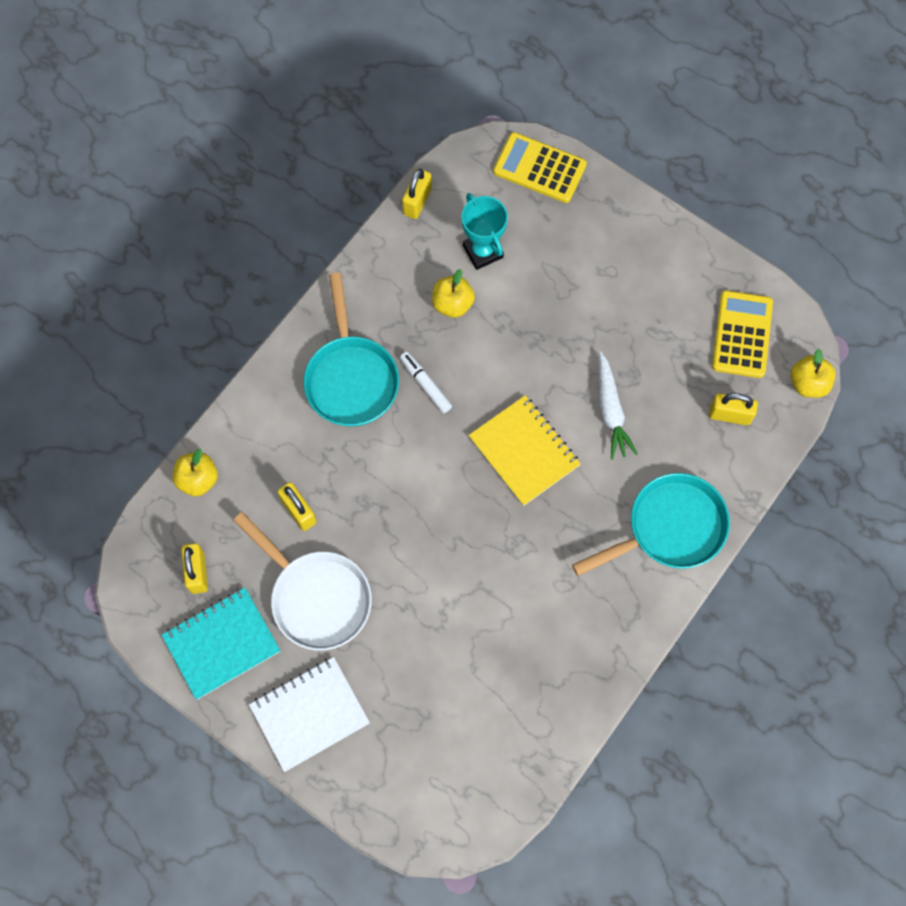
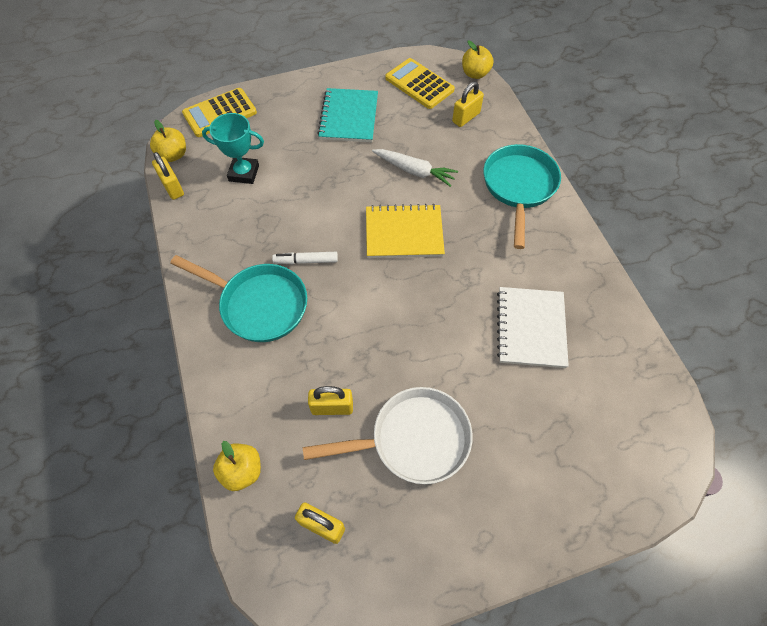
camera: 55 degrees left, 10 degrees down
(221, 644) = (400, 546): turquoise notebook -> turquoise notebook (349, 117)
(309, 714) = (510, 509): white notebook -> white notebook (531, 328)
(452, 304) = (263, 211): yellow apple -> yellow apple (173, 155)

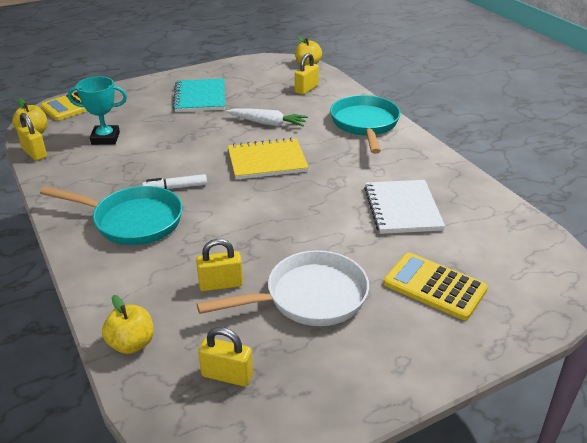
camera: 10 degrees left, 25 degrees down
(419, 84) = (260, 74): yellow calculator -> yellow calculator (434, 286)

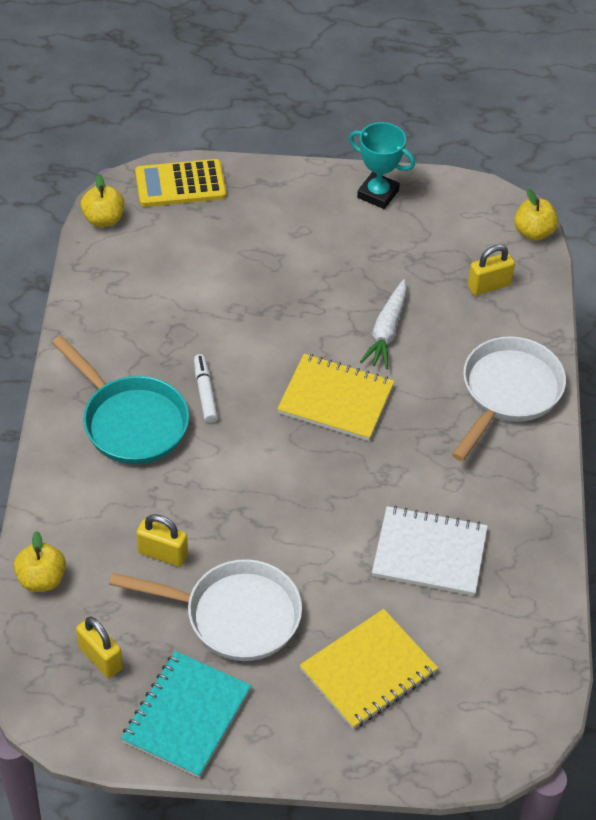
camera: 30 degrees right, 15 degrees up
(34, 153) = (87, 258): yellow padlock -> none
(105, 138) = (178, 267): turquoise trophy -> turquoise trophy (378, 194)
(175, 187) = (205, 392): white marker -> white marker turned 60 degrees clockwise
(200, 97) = (338, 238): turquoise notebook -> turquoise notebook (187, 716)
(267, 123) = (386, 331): white carrot -> white carrot turned 60 degrees clockwise
(365, 124) = (508, 393): turquoise pan -> white pan
(402, 209) = (429, 553): white notebook -> white notebook turned 75 degrees clockwise
(434, 286) = (368, 671): yellow calculator -> yellow notebook

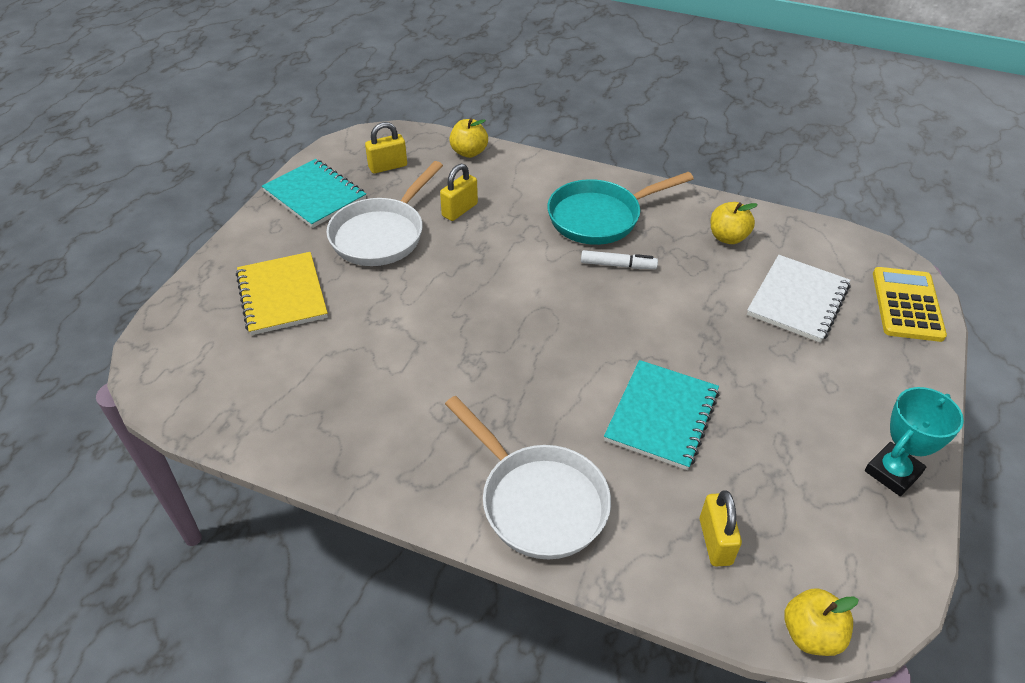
camera: 110 degrees right, 5 degrees down
(104, 219) = (854, 244): yellow apple -> yellow apple (728, 237)
(336, 399) = (579, 350): yellow notebook -> none
(386, 331) = (661, 416): white carrot -> turquoise notebook
(429, 553) = (369, 367): white notebook -> white notebook (797, 300)

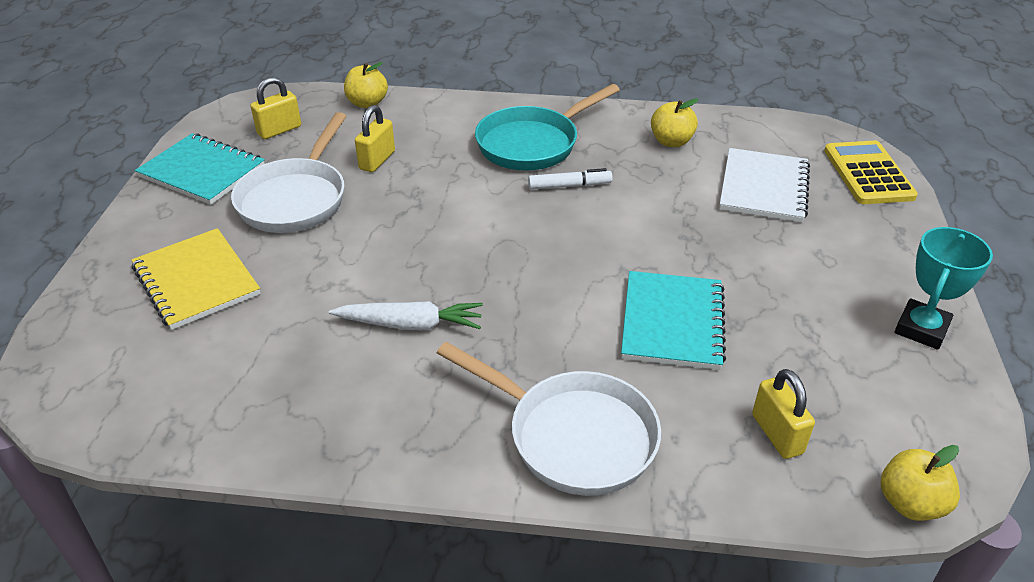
camera: 15 degrees left, 5 degrees down
(438, 370) = (410, 324): none -> white carrot

